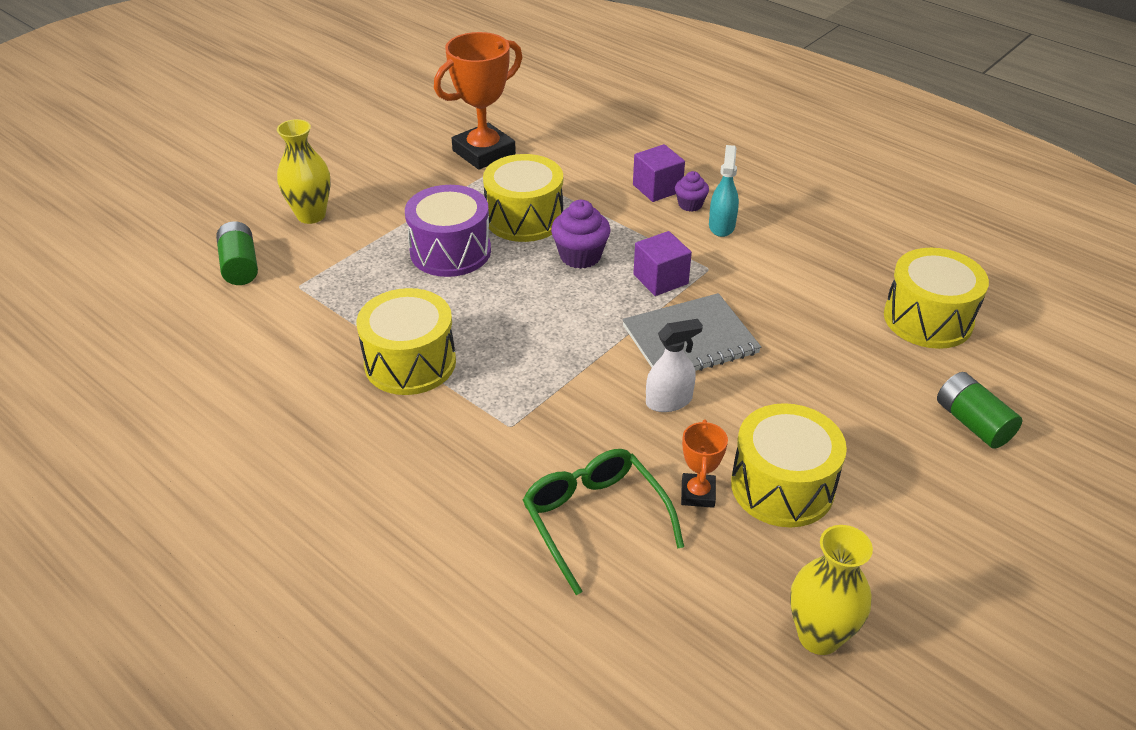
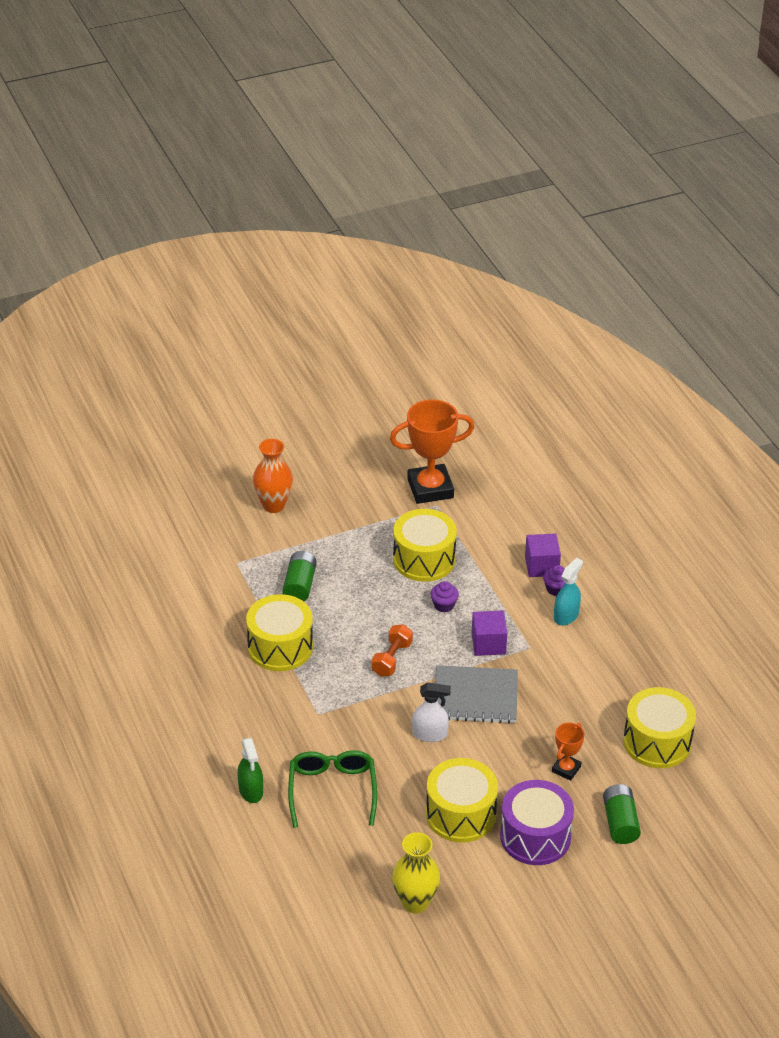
camera: 25 degrees right, 0 degrees up
(240, 266) = (206, 533): green battery -> green battery (300, 585)
(311, 215) = (273, 505): yellow vase -> orange vase
(450, 251) = (354, 569): purple drum -> purple drum (535, 836)
(481, 564) = (251, 790): none -> green spray bottle
(560, 331) = (392, 659): none -> orange dumbbell
(580, 256) = (444, 605): purple cupcake -> purple cupcake, size x0.62
(698, 494) = (405, 799): orange trophy -> orange trophy (566, 769)

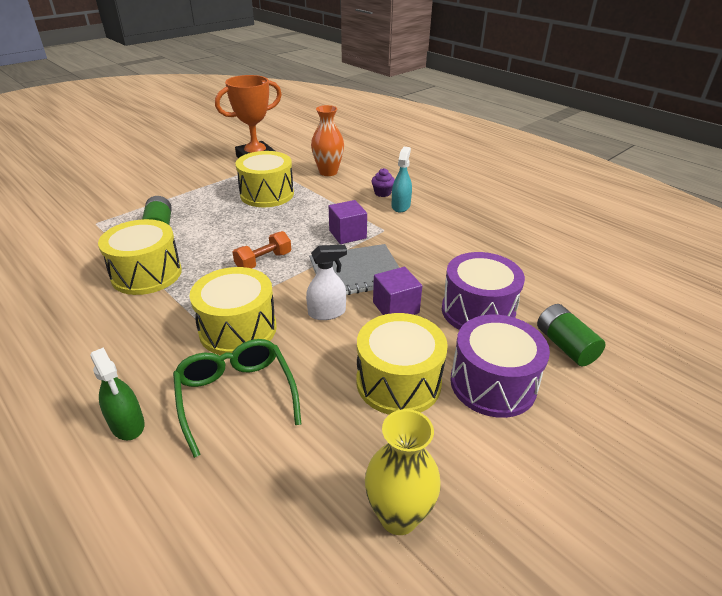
camera: 20 degrees left, 5 degrees down
(273, 505) = (127, 185): orange vase -> orange vase (328, 172)
(392, 659) = (263, 261): orange dumbbell -> orange dumbbell turned 45 degrees clockwise
(444, 605) = (296, 217): purple cupcake -> none
(541, 566) = (363, 183): purple cube -> purple cube (395, 307)
(566, 769) = (478, 311): orange trophy -> purple drum
(657, 742) = (539, 271): yellow drum -> yellow drum (238, 329)

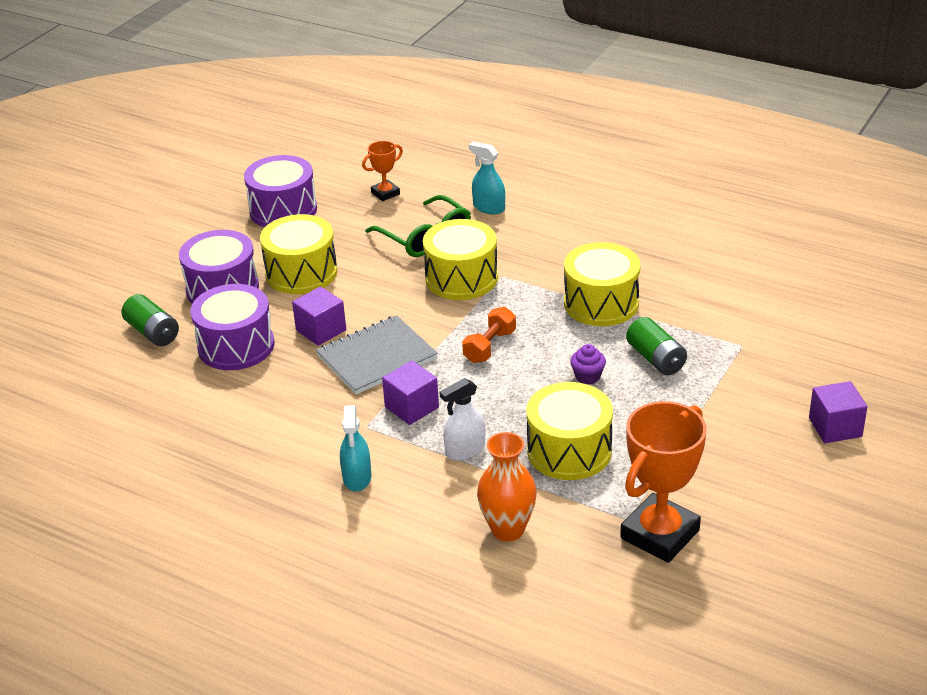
camera: 165 degrees right, 0 degrees up
(114, 176) = (835, 427): none -> purple cube
(127, 424) = (488, 207): green spray bottle -> turquoise spray bottle
(234, 505) = (385, 193): none -> orange trophy
(327, 312) = (387, 310): white spray bottle -> white spray bottle (465, 450)
(382, 193) = (394, 500): purple cupcake -> purple cupcake (587, 376)
(398, 516) = (283, 210): yellow vase -> purple drum

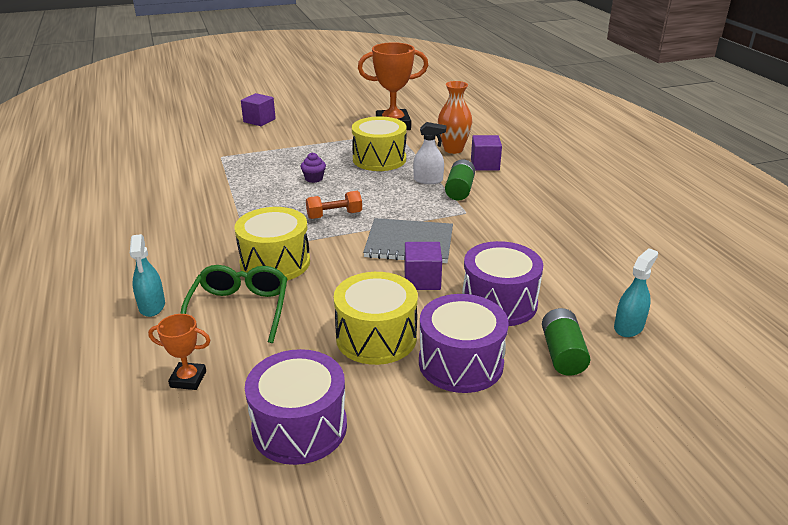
camera: 140 degrees left, 5 degrees down
(357, 478) = (501, 194): turquoise spray bottle -> turquoise spray bottle (628, 327)
(412, 407) = (427, 209): purple cube -> purple cube (485, 165)
(601, 303) = (234, 204): yellow drum -> none
(656, 359) = (268, 170): green battery -> green battery (459, 190)

